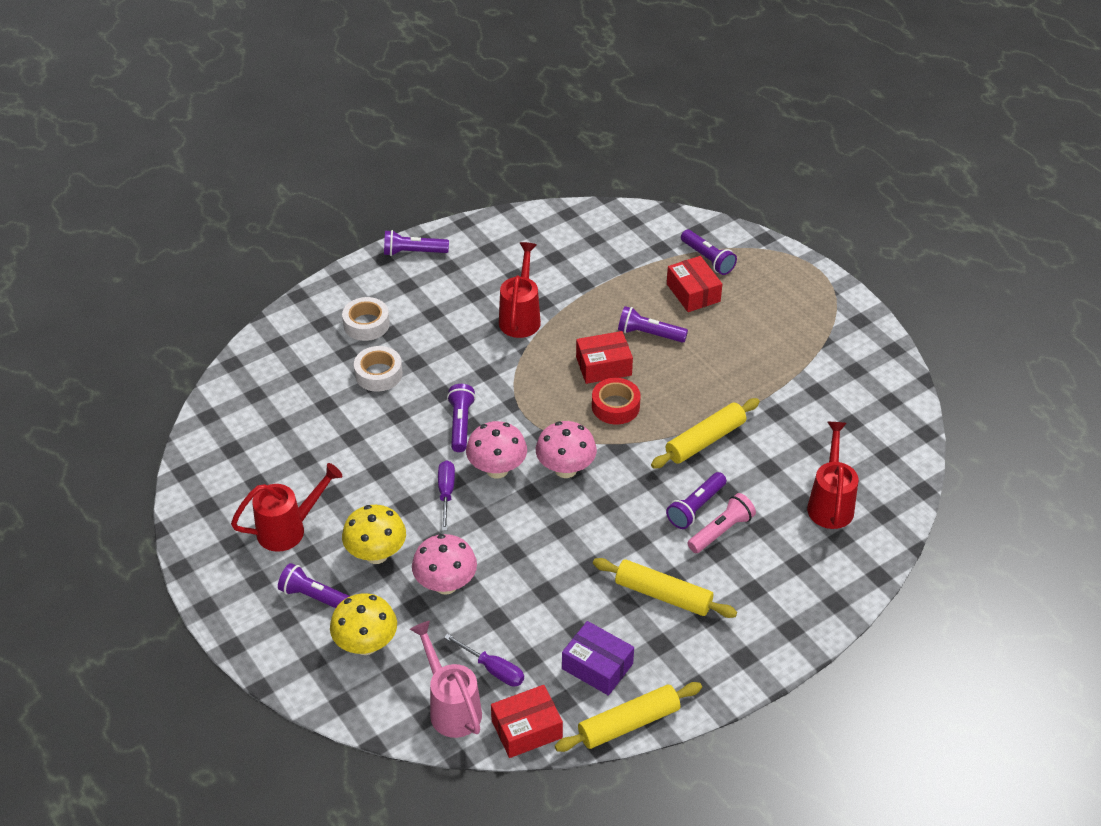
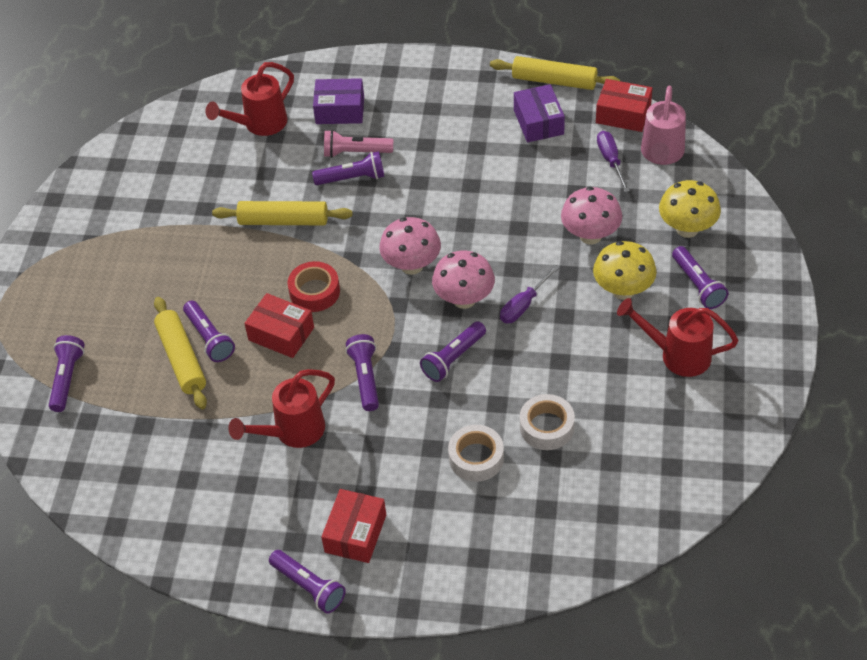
camera: 135 degrees left, 5 degrees up
(366, 324) = (437, 525): white tape -> white tape (547, 427)
(510, 375) = (365, 378): none -> purple flashlight
(663, 595) = (445, 137): yellow rolling pin -> yellow rolling pin (182, 359)
(693, 293) = (124, 353): red box -> red box (355, 533)
(783, 560) = (340, 110): none -> purple box

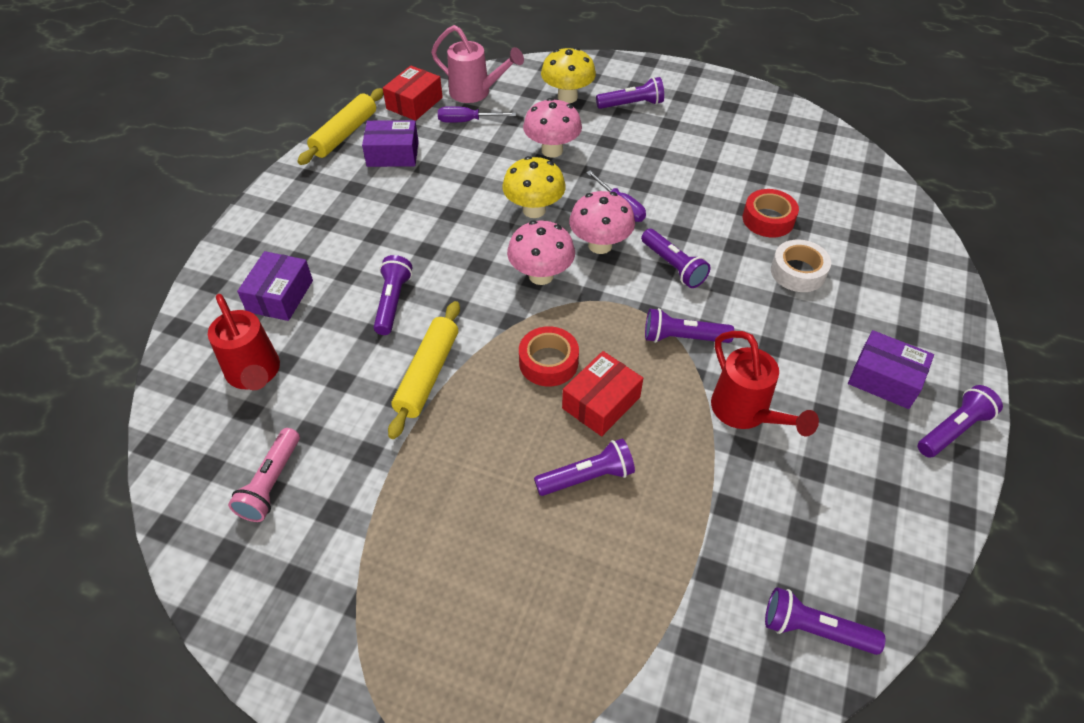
camera: 80 degrees left, 0 degrees up
(67, 379) = (611, 666): purple flashlight -> purple flashlight (814, 629)
(182, 359) = (612, 512): yellow rolling pin -> none
(355, 533) = (884, 379): red box -> purple box
(356, 152) = (355, 293): pink flashlight -> pink flashlight (271, 483)
(547, 427) = (768, 219): white tape -> red tape
(623, 290) = (623, 144): yellow mushroom -> yellow mushroom (534, 210)
(677, 355) = (703, 130): red watering can -> none

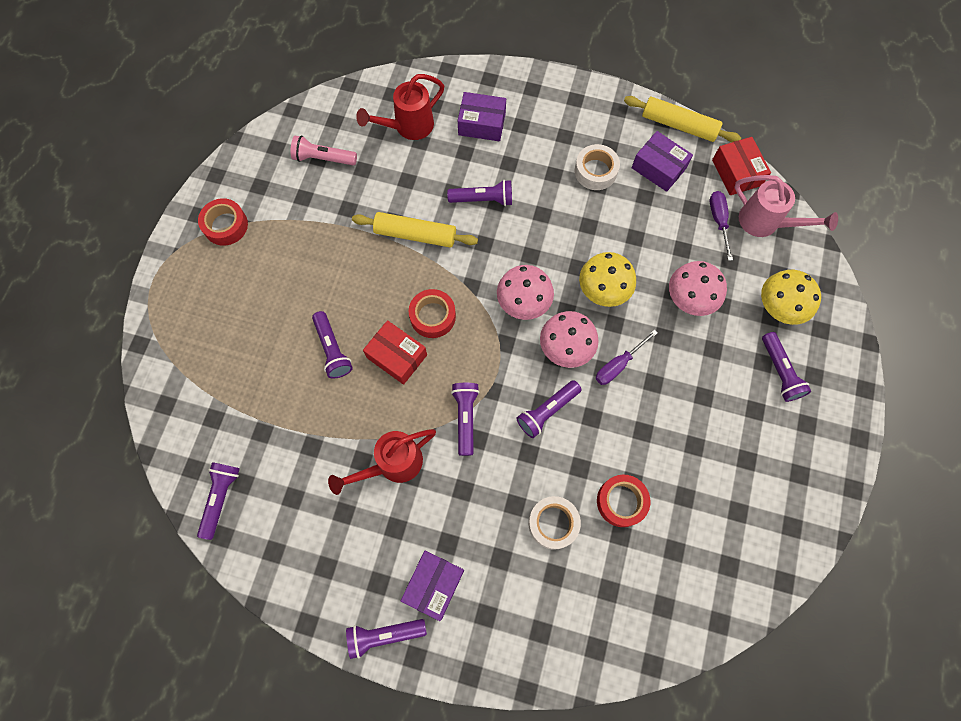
camera: 85 degrees right, 20 degrees up
(354, 632) = (225, 225): none -> red tape
(382, 201) = (595, 171): none -> white tape
(393, 154) = (659, 168): purple box -> purple box turned 45 degrees counterclockwise
(414, 103) = (736, 172): red box -> red box turned 45 degrees clockwise
(476, 93) = (765, 223): pink watering can -> pink watering can turned 75 degrees counterclockwise
(953, 430) = (384, 635): purple flashlight -> purple flashlight turned 120 degrees clockwise

